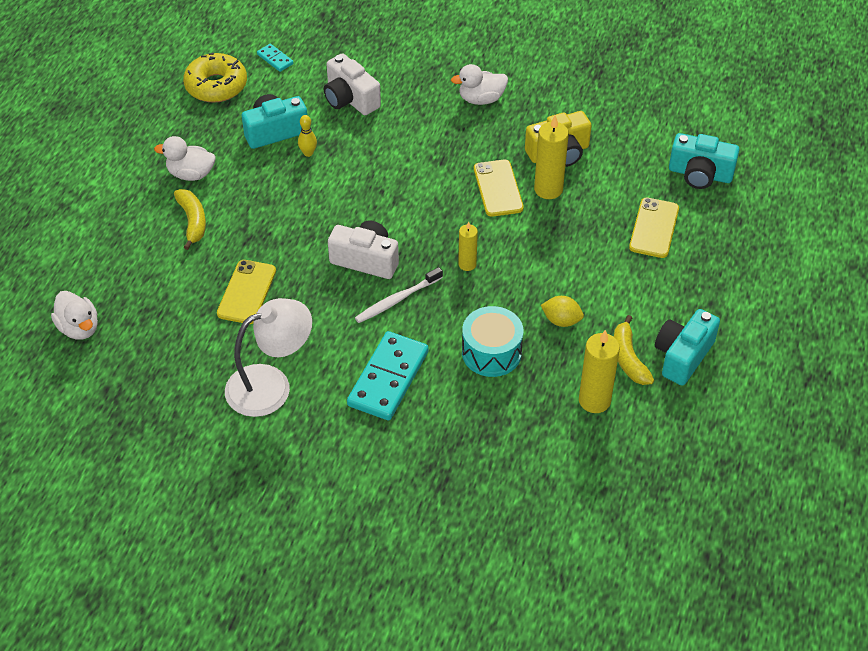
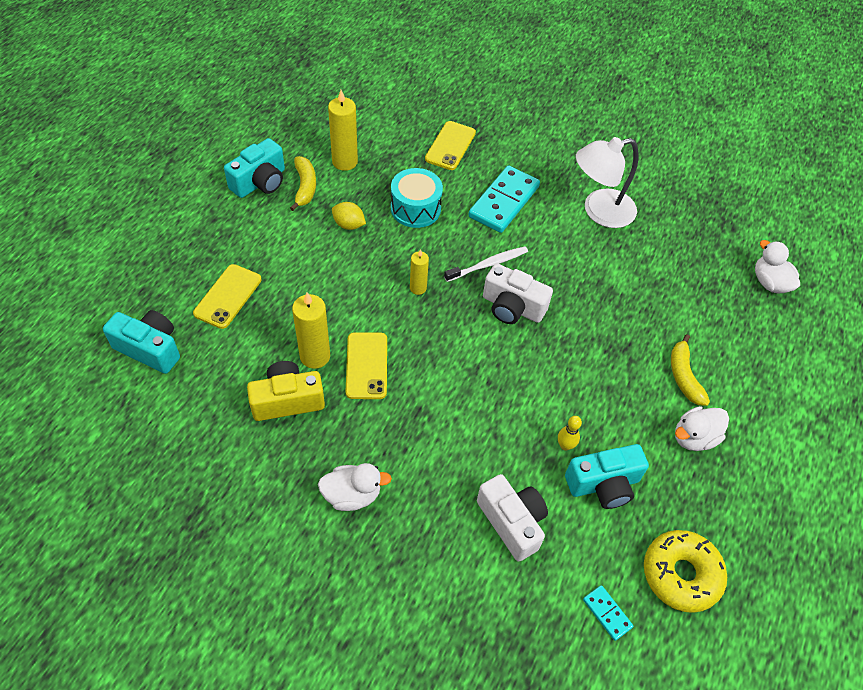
camera: 175 degrees left, 5 degrees up
(191, 174) = (694, 437): white duck -> white duck turned 135 degrees clockwise
(246, 292) = (624, 293): yellow phone -> yellow phone (450, 146)

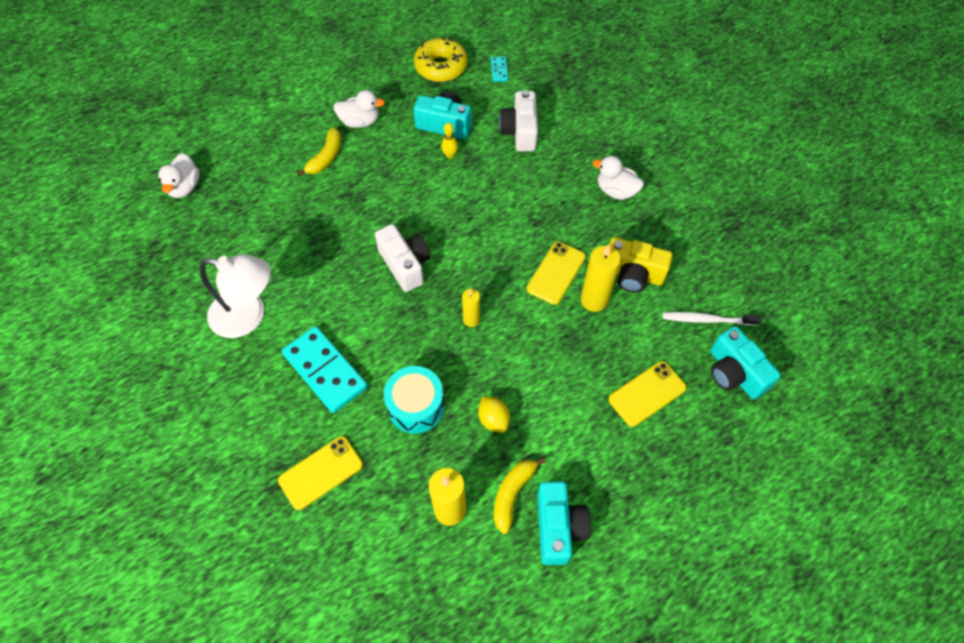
camera: 145 degrees left, 5 degrees up
(260, 182) = (558, 527): turquoise camera -> turquoise camera turned 105 degrees clockwise
(488, 264) = (394, 312): white toothbrush -> white toothbrush (706, 320)
(504, 202) = (325, 370): turquoise domino -> turquoise domino turned 75 degrees clockwise

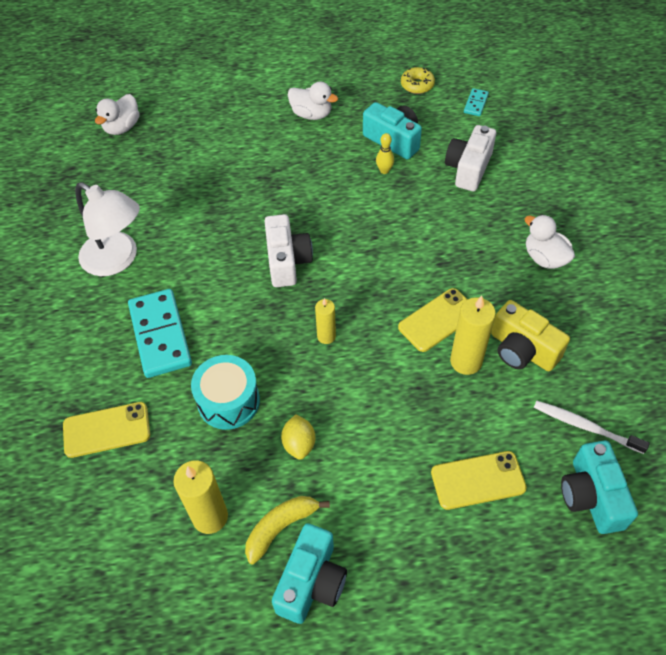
camera: 25 degrees right, 5 degrees down
(326, 157) = (263, 138): yellow banana -> none
(441, 67) = (417, 85): yellow donut -> yellow donut, size x0.59

